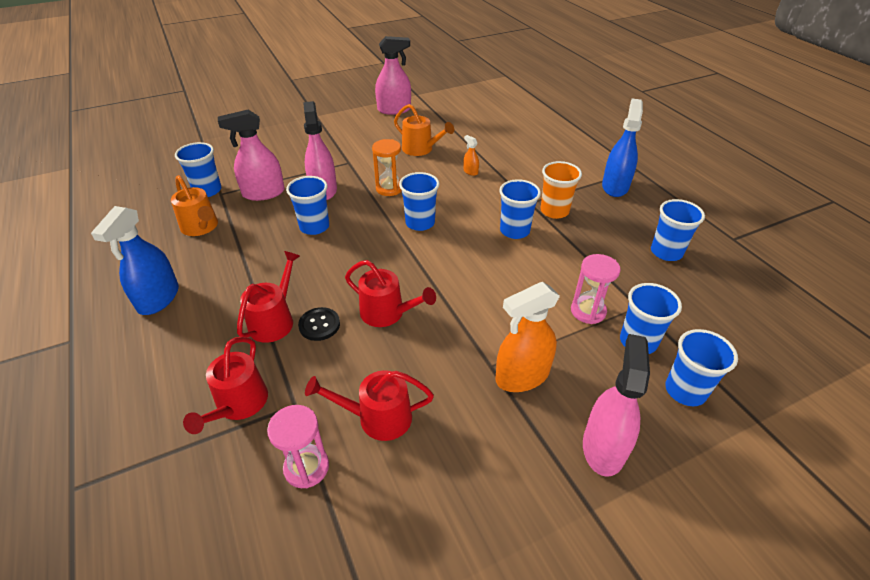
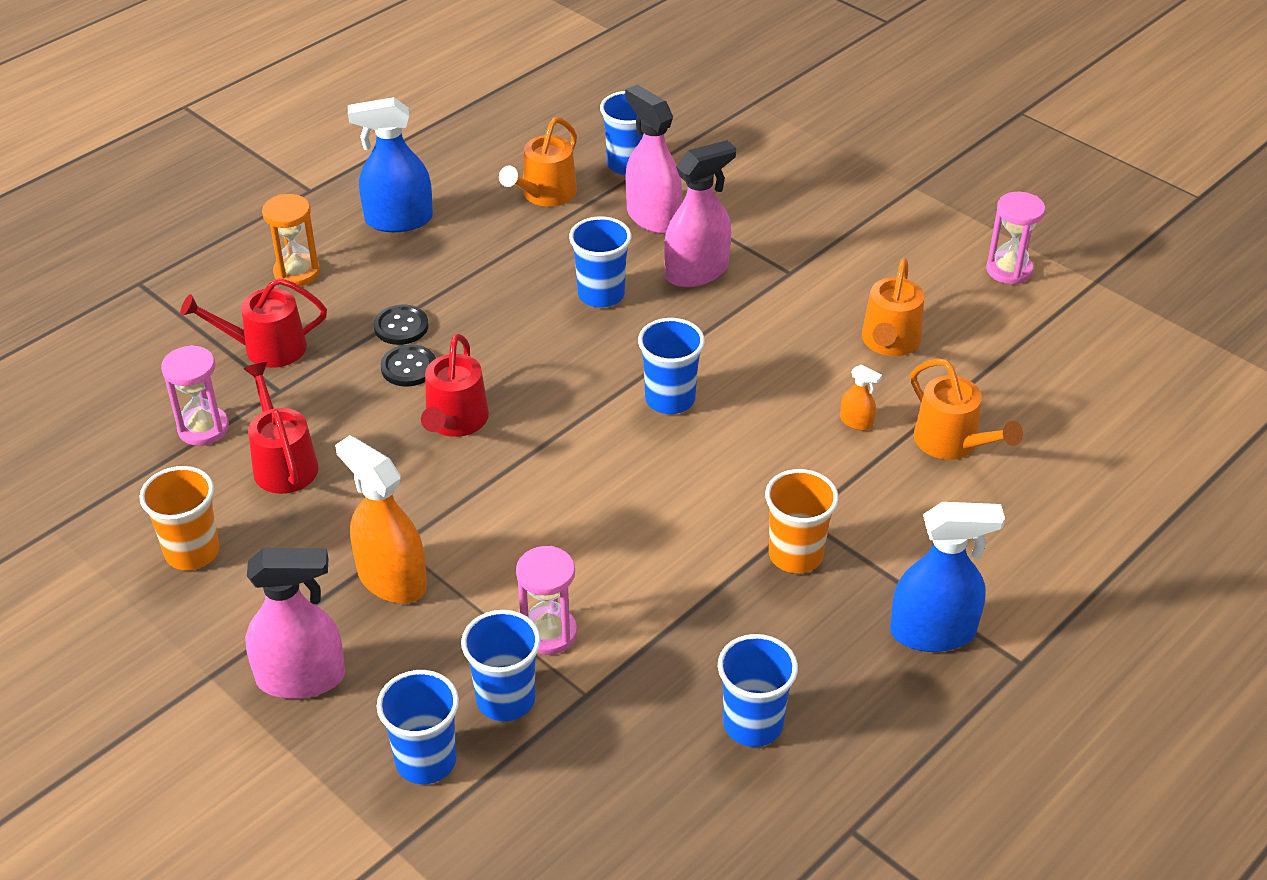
camera: 70 degrees right, 0 degrees up
(274, 320) = (401, 326): red watering can -> black button
(389, 188) = (743, 340): orange hourglass -> orange hourglass (297, 272)
(394, 110) = (1009, 270): pink spray bottle -> pink hourglass
(450, 501) = (192, 552): none -> orange cup
(470, 171) = (856, 422): orange spray bottle -> orange spray bottle turned 90 degrees clockwise
(497, 151) = (952, 442): none -> orange watering can
(514, 231) = (709, 514): blue cup -> none

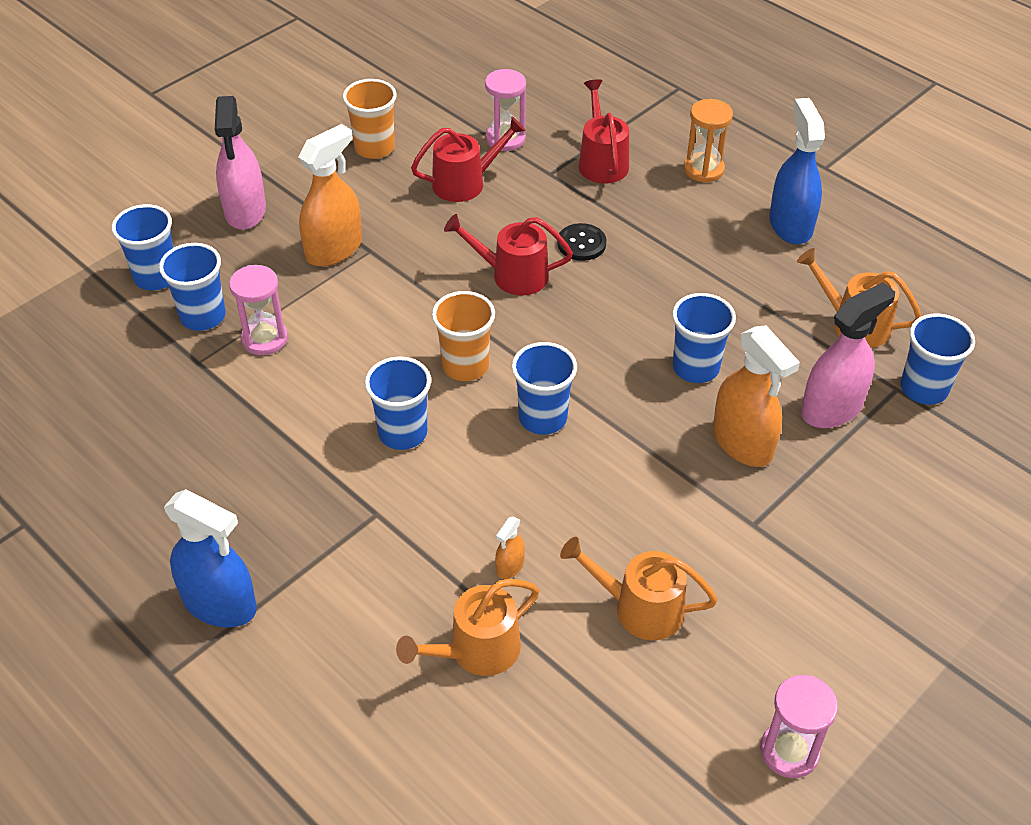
camera: 90 degrees right, 5 degrees up
(401, 326) = (636, 236): black button -> none
(697, 272) = (742, 443): pink spray bottle -> orange spray bottle
(753, 724) = (144, 464): blue cup -> blue cup (402, 433)
(795, 555) = (330, 504): orange cup -> orange cup (465, 366)
(933, 632) = (220, 604): blue spray bottle -> blue spray bottle turned 60 degrees counterclockwise

